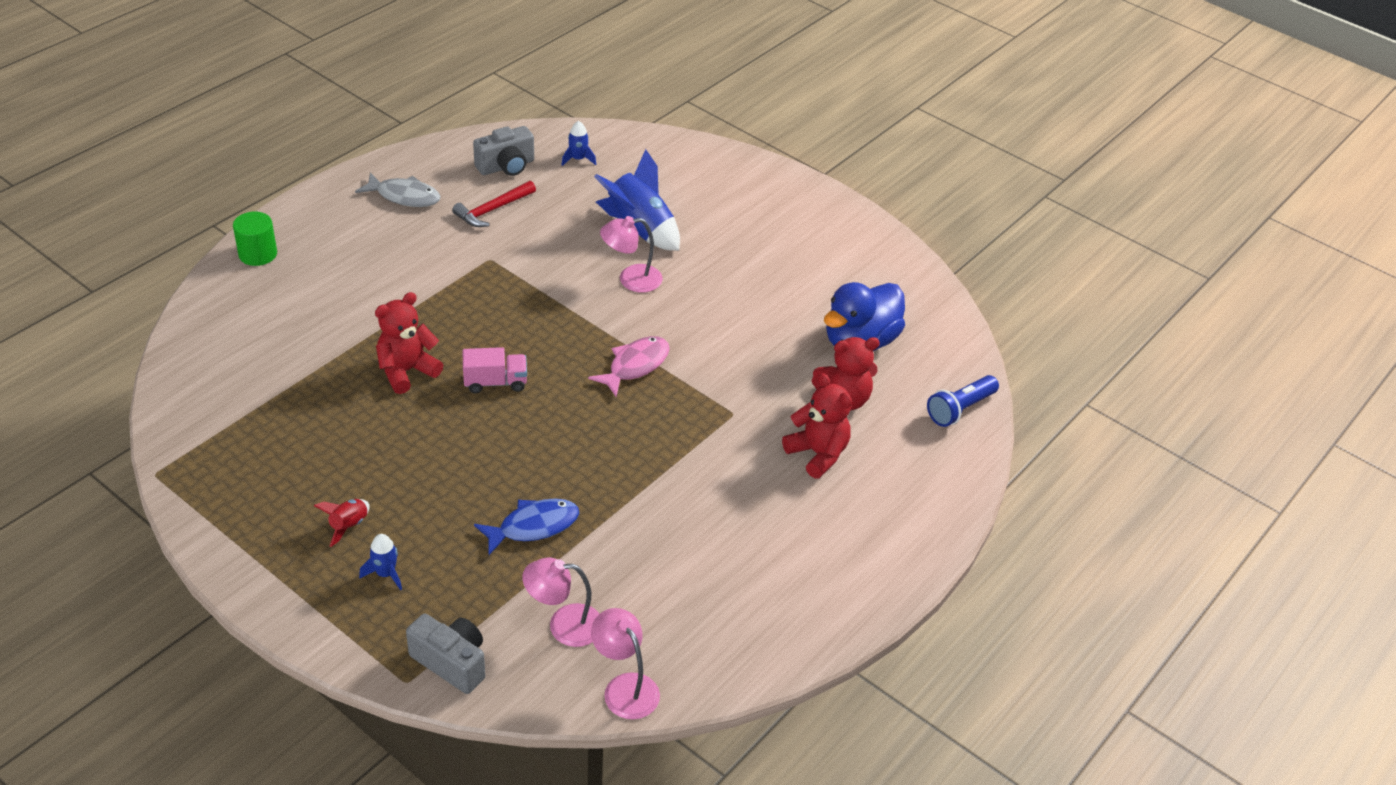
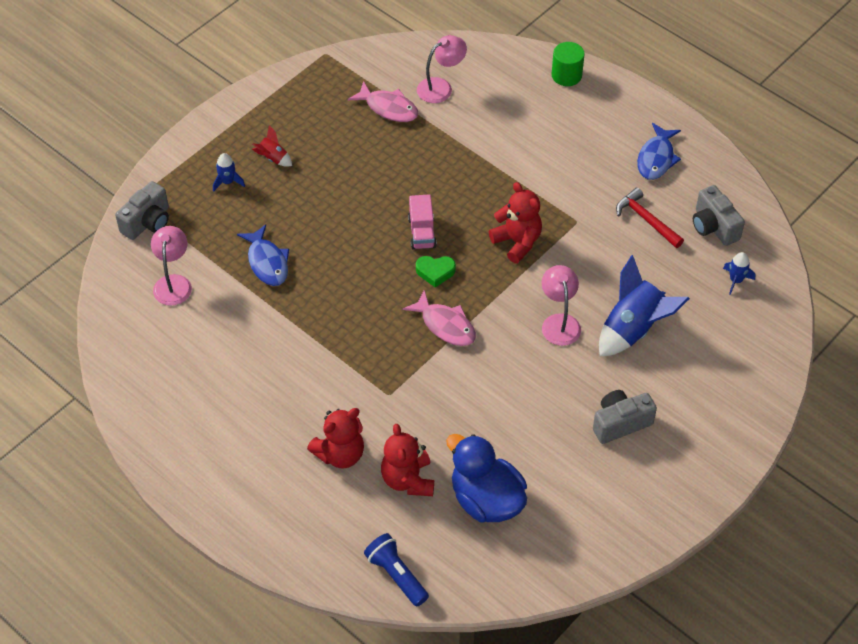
camera: 95 degrees right, 10 degrees up
(278, 410) = (388, 108): none -> pink fish
(404, 196) = (656, 158): grey fish -> blue fish
(407, 371) = (433, 177): red teddy bear -> red teddy bear (517, 242)
(557, 372) = (435, 272): none -> green heart
(625, 687) = (115, 318): pink lamp -> pink lamp (441, 87)
(757, 246) = (620, 423): none -> grey camera

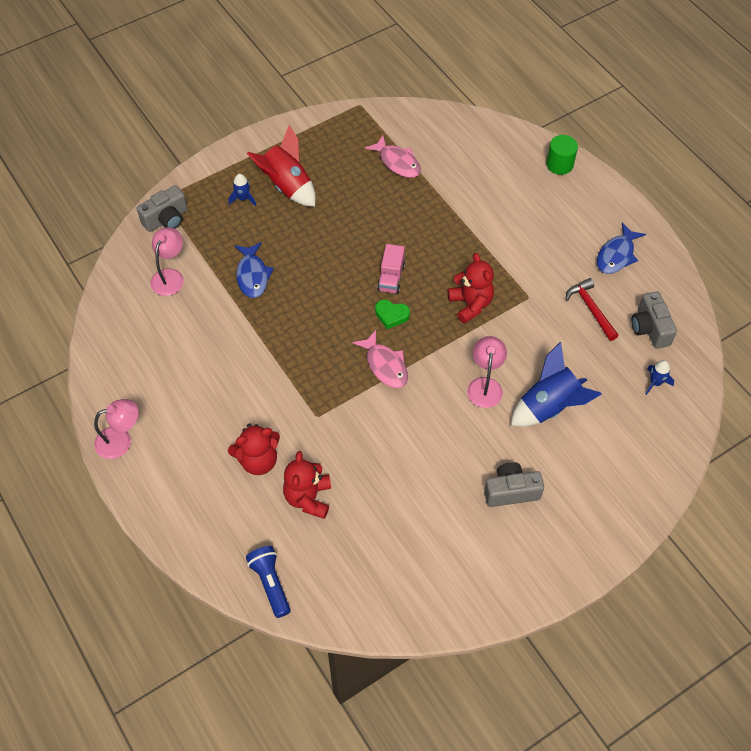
camera: 15 degrees right, 5 degrees up
(273, 158) = (287, 186): red rocket -> red rocket, size x2.08
(441, 87) = (447, 153): pink lamp -> pink lamp (121, 440)
(486, 500) = (370, 534): blue duck -> none

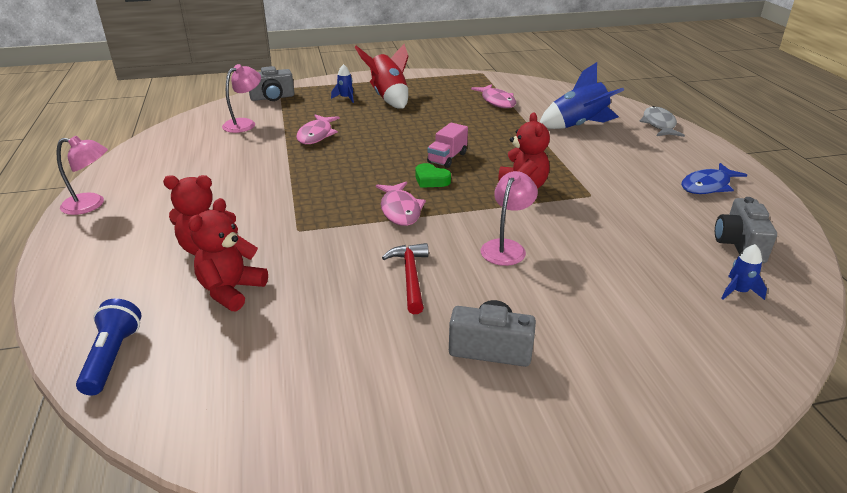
camera: 20 degrees right, 25 degrees down
(252, 275) = (316, 135): blue fish -> pink fish
(549, 406) = (580, 281): blue rocket -> blue rocket (578, 126)
(559, 164) = (659, 124): green cylinder -> grey fish
(591, 309) = (664, 216): red hammer -> red hammer (410, 277)

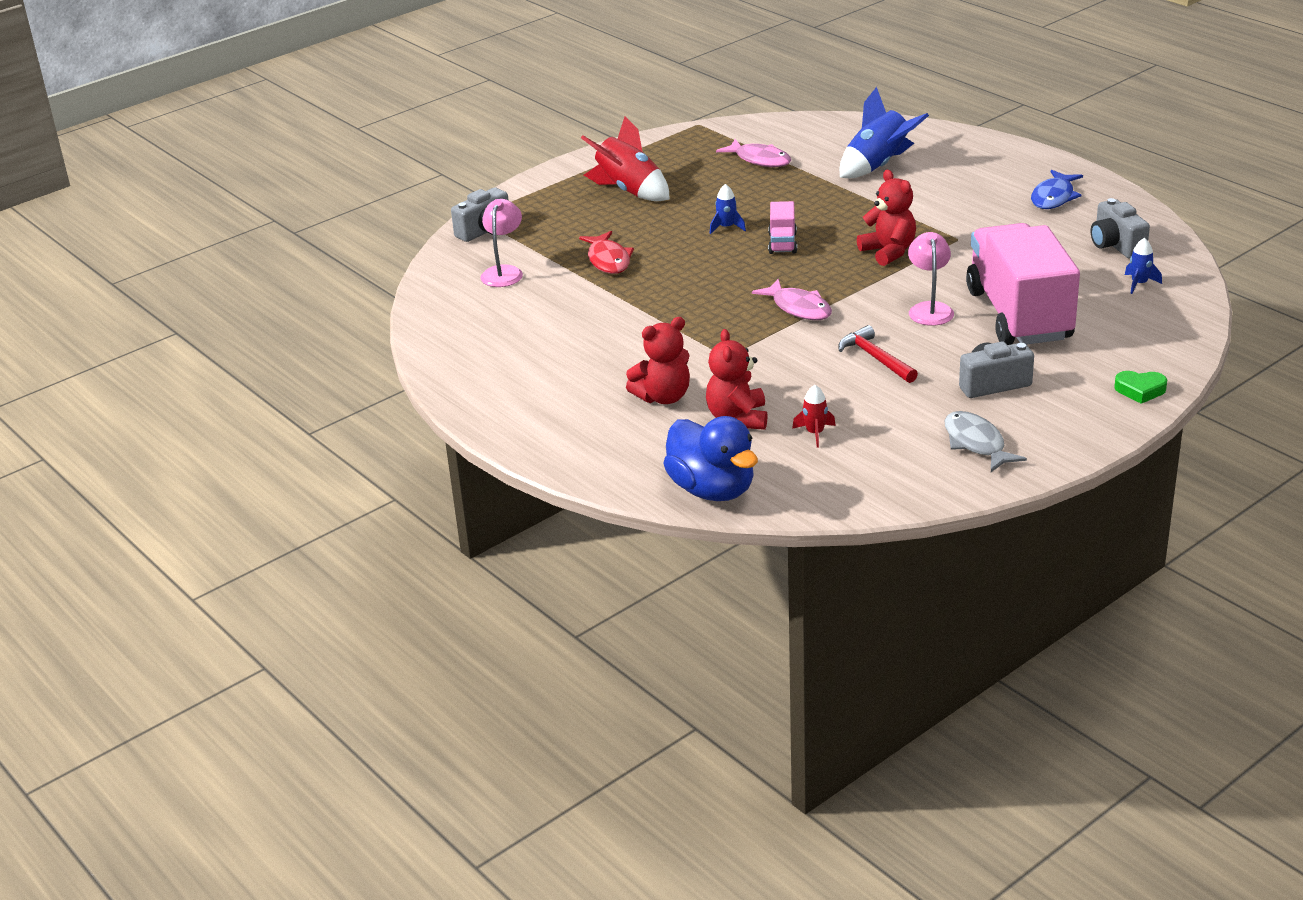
camera: 25 degrees left, 0 degrees up
(91, 204) = (481, 402): pink lamp -> none
(112, 357) = (712, 490): blue flashlight -> blue duck
(271, 334) = (815, 433): none -> red rocket
(316, 135) = (608, 260): pink fish -> red fish
(345, 98) = (577, 206): blue rocket -> blue rocket (726, 227)
(431, 180) = (793, 270): green heart -> green heart (1140, 390)
(584, 282) = (1019, 315): none -> pink truck
(659, 124) = (958, 141): grey fish -> grey fish (976, 443)

